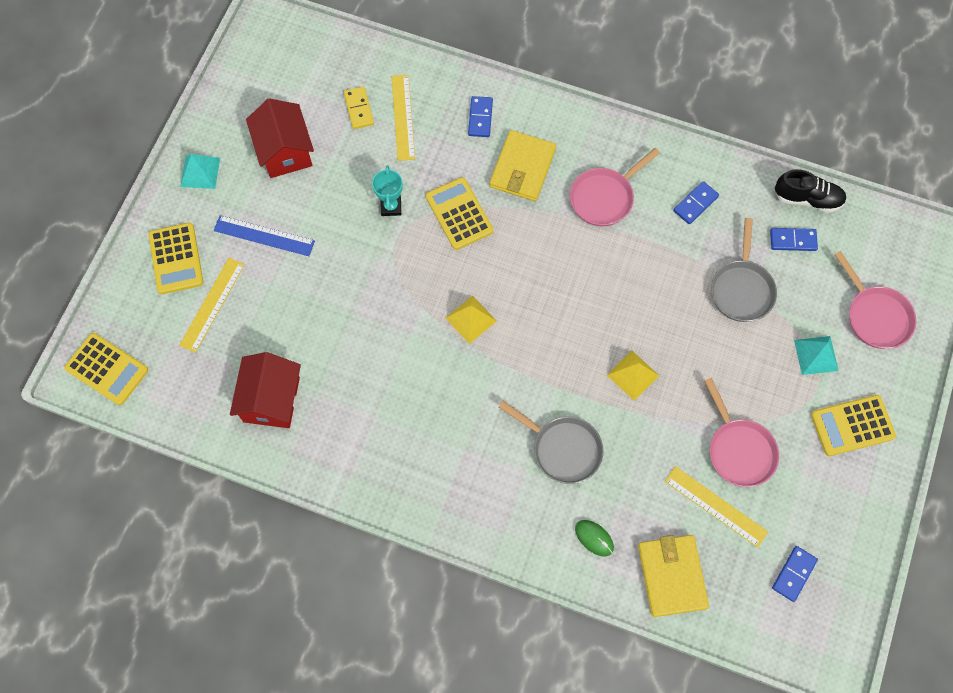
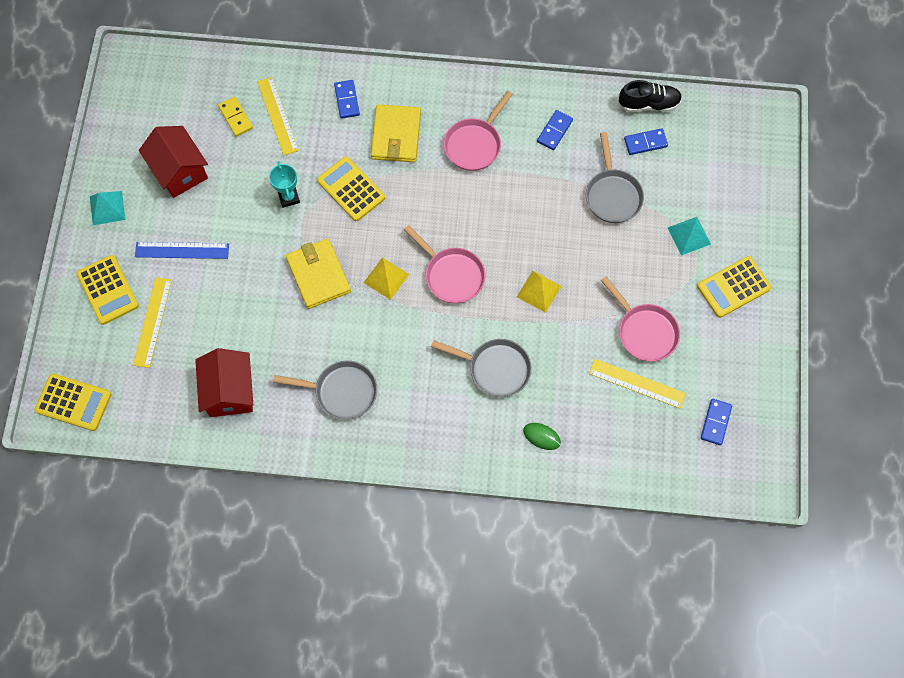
camera: 15 degrees left, 0 degrees up
(390, 431) = (341, 392): none -> grey pan
(672, 576) = (615, 451): yellow wallet -> yellow wallet (318, 275)
(875, 316) = (730, 190): pink pan -> pink pan (451, 275)

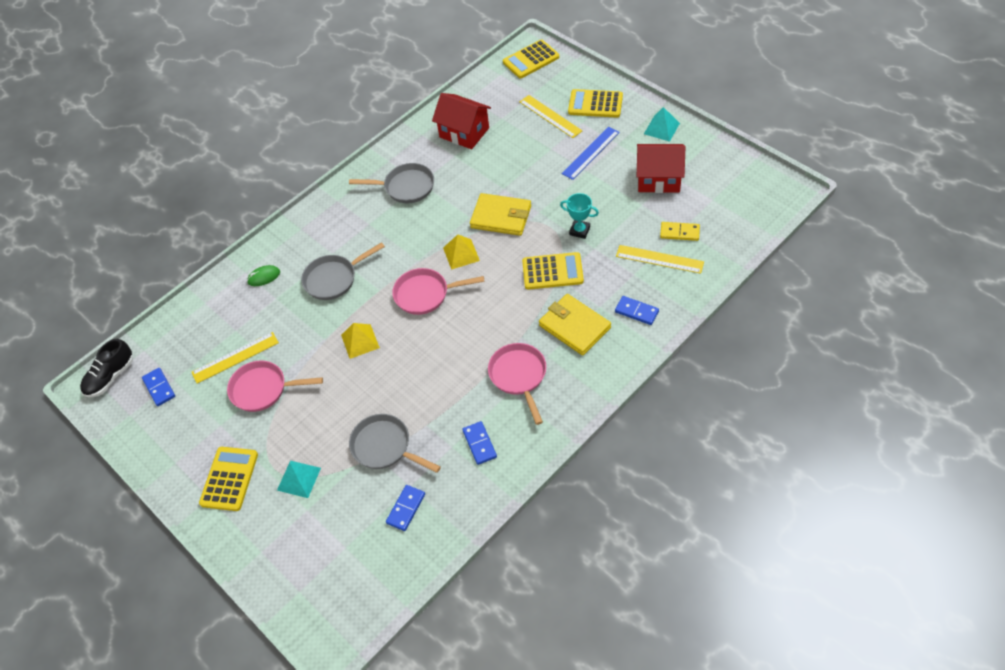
camera: 135 degrees right, 15 degrees down
(341, 392) = (406, 187): grey pan -> grey pan turned 135 degrees counterclockwise
(649, 104) = (439, 541): black shoe -> black shoe (110, 377)

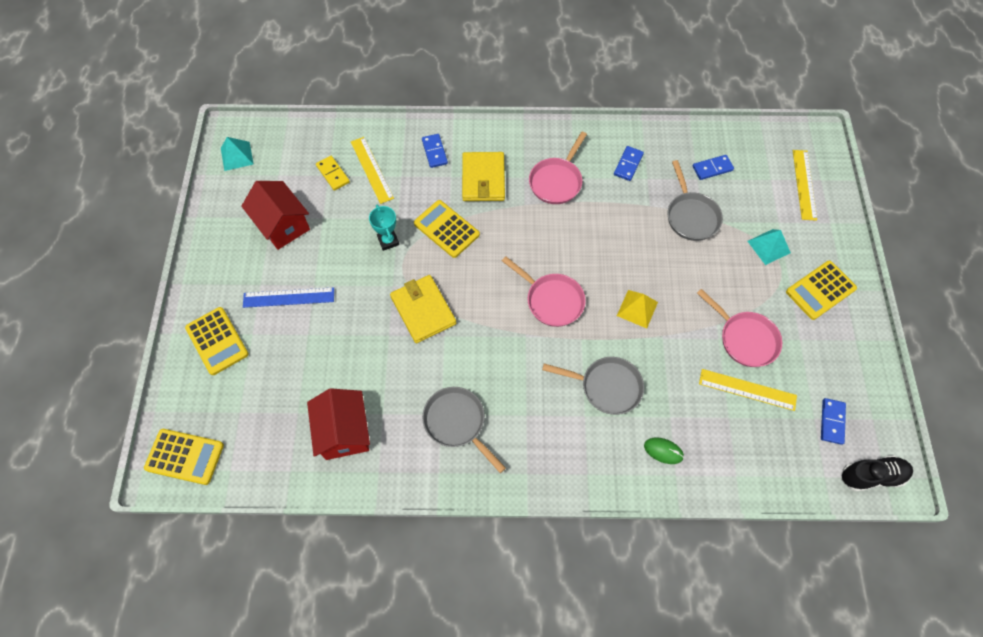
camera: 140 degrees left, 10 degrees up
(461, 254) = (489, 308): yellow pyramid -> none
(550, 116) = (263, 368): yellow ruler -> yellow ruler (804, 184)
(661, 128) = (214, 263): turquoise pyramid -> turquoise pyramid (237, 156)

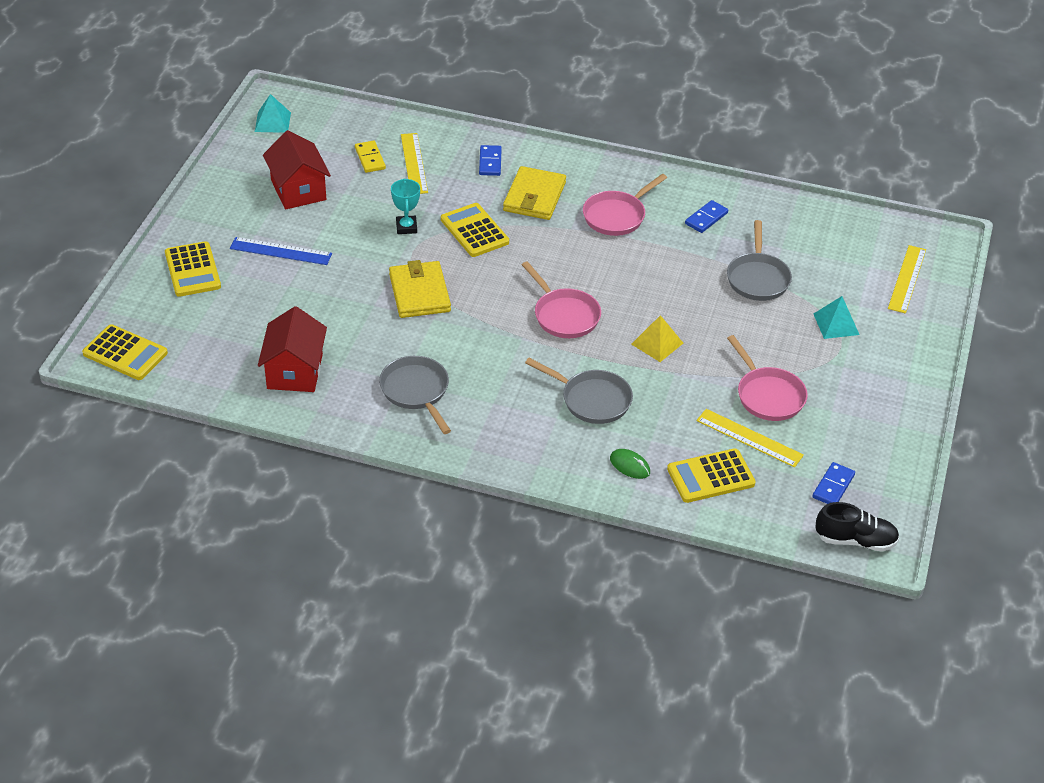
camera: 15 degrees right, 20 degrees down
(712, 168) = (804, 242): blue domino -> none
(820, 290) = (878, 374): yellow calculator -> yellow calculator (710, 476)

